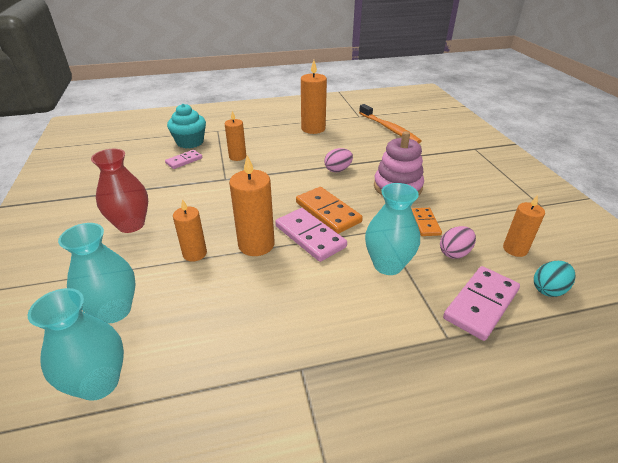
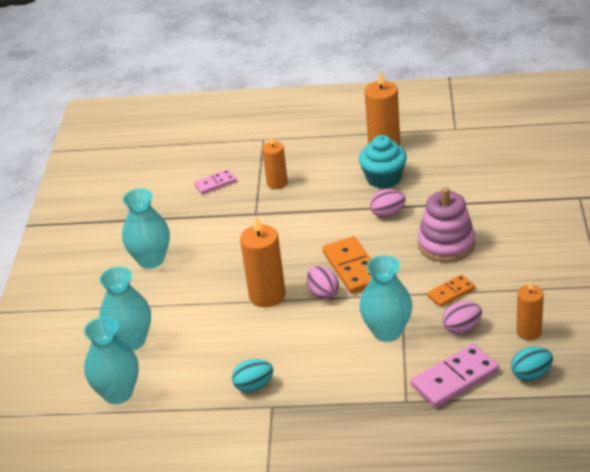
camera: 20 degrees right, 0 degrees up
(131, 224) = (151, 260): red vase -> turquoise vase
(190, 142) = (227, 156): turquoise cupcake -> turquoise cupcake (383, 178)
(195, 253) = (207, 298): orange candle -> none
(271, 345) = (254, 386): none -> turquoise egg
(310, 236) = (323, 293): pink domino -> pink egg
(389, 129) = (484, 154): orange toothbrush -> none
(425, 223) = (451, 292): orange domino -> orange domino turned 45 degrees clockwise

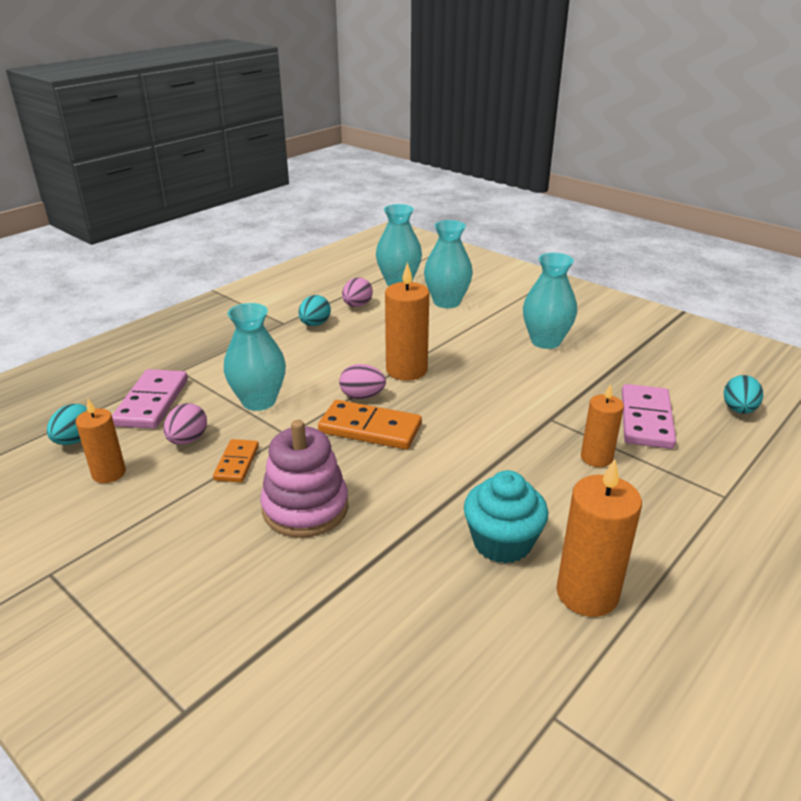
camera: 125 degrees right, 5 degrees down
(166, 160) = (738, 410): none -> turquoise egg
(215, 183) = (646, 419): pink domino -> pink domino, size x1.69
(388, 213) = (424, 501): pink egg -> pink egg (357, 305)

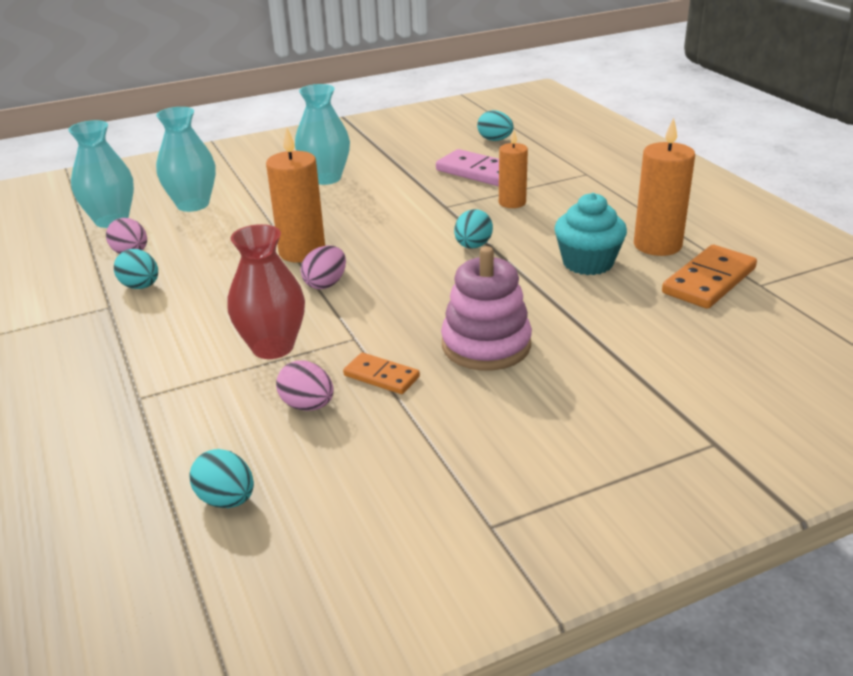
camera: 65 degrees left, 0 degrees up
(109, 473) = (328, 472): orange candle -> none
(152, 402) = (195, 427): pink domino -> none
(259, 401) = (273, 347): turquoise vase -> red vase
(370, 429) = (387, 290): orange domino -> orange domino (709, 281)
(481, 455) = (473, 246): none -> turquoise egg

